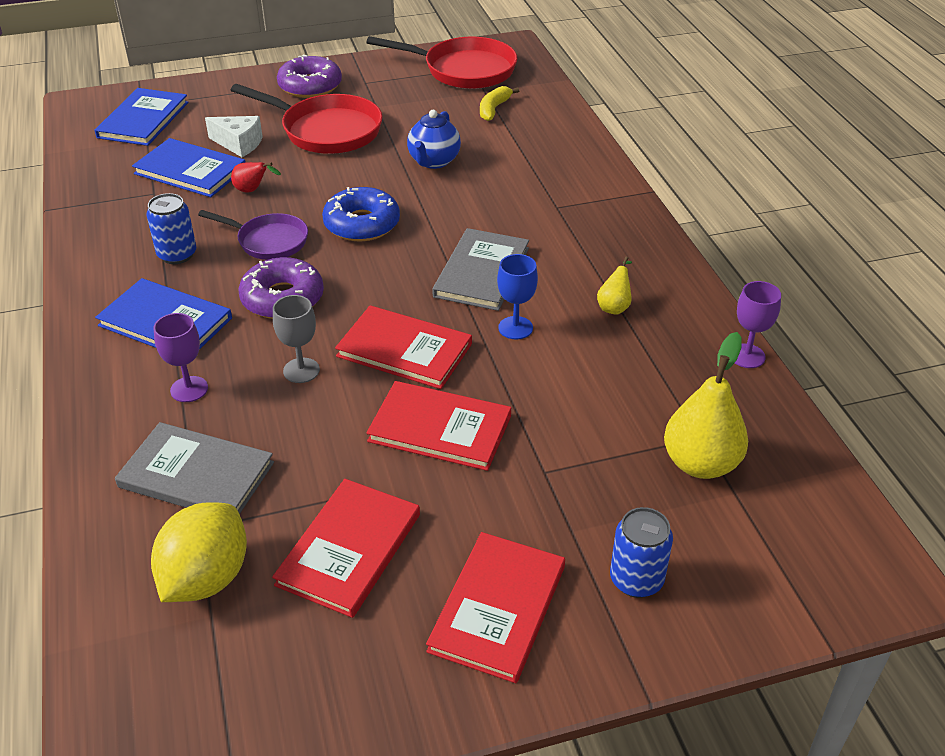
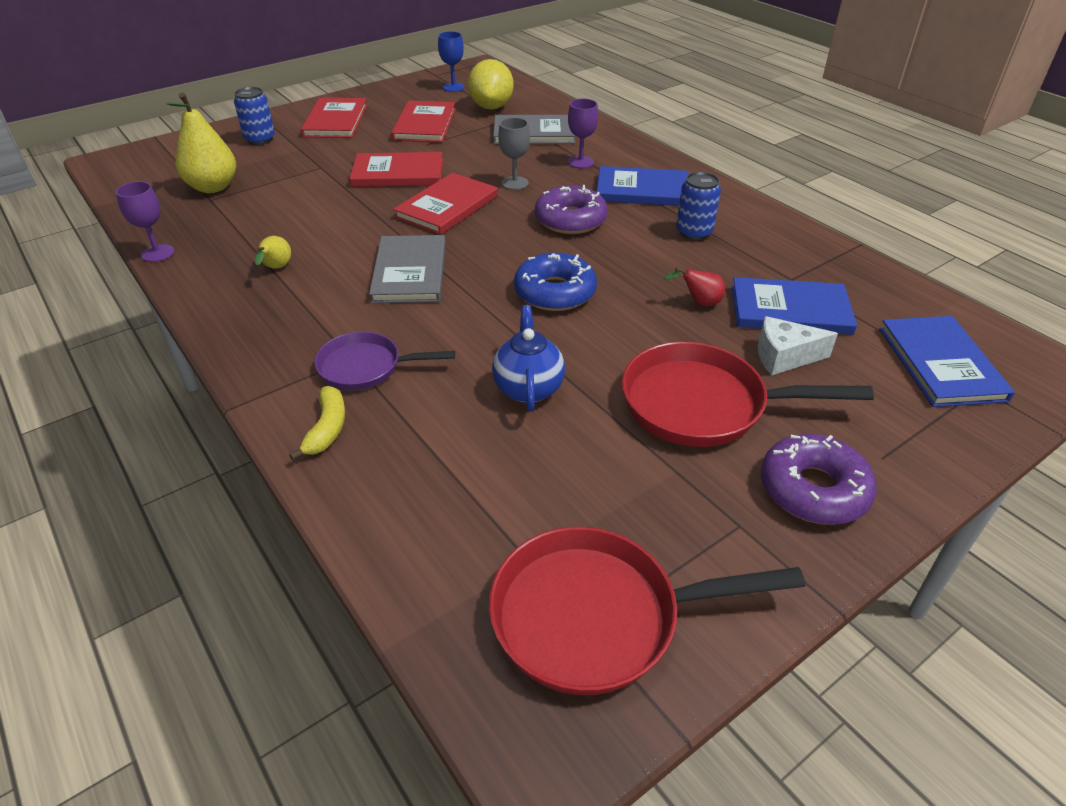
camera: 160 degrees right, 0 degrees up
(269, 241) = (628, 258): purple pan -> purple pan (365, 367)
(404, 350) = (447, 207): red book -> red book turned 60 degrees counterclockwise
(494, 109) = (493, 515): yellow banana -> yellow banana (327, 429)
(515, 328) = (363, 236): blue goblet -> blue goblet (453, 87)

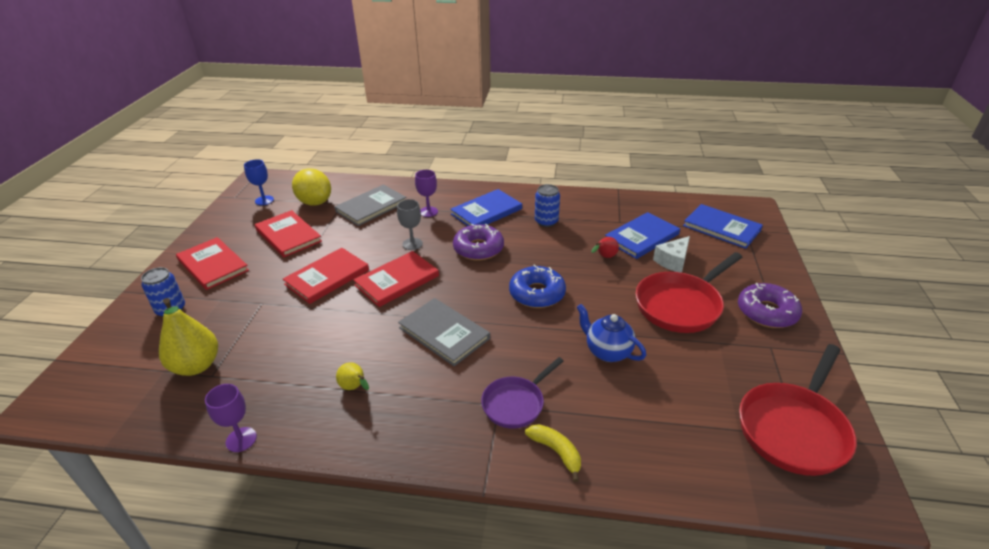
camera: 45 degrees left, 5 degrees down
(447, 207) = (397, 280): red book -> red book turned 60 degrees clockwise

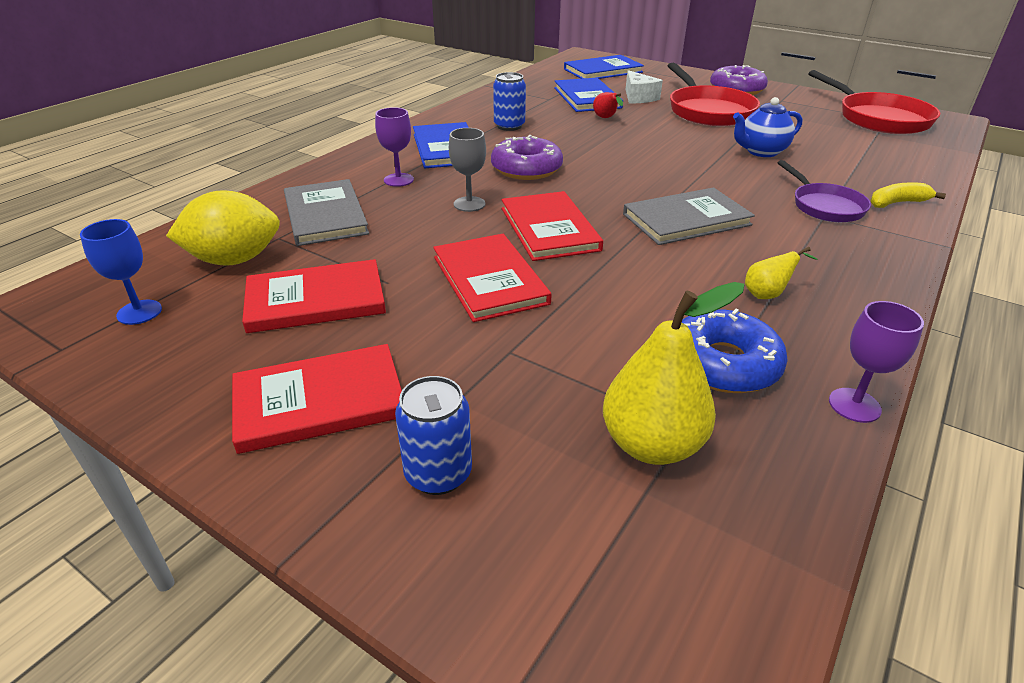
camera: 65 degrees left, 0 degrees up
(537, 293) = (645, 159): blue donut -> blue donut (723, 364)

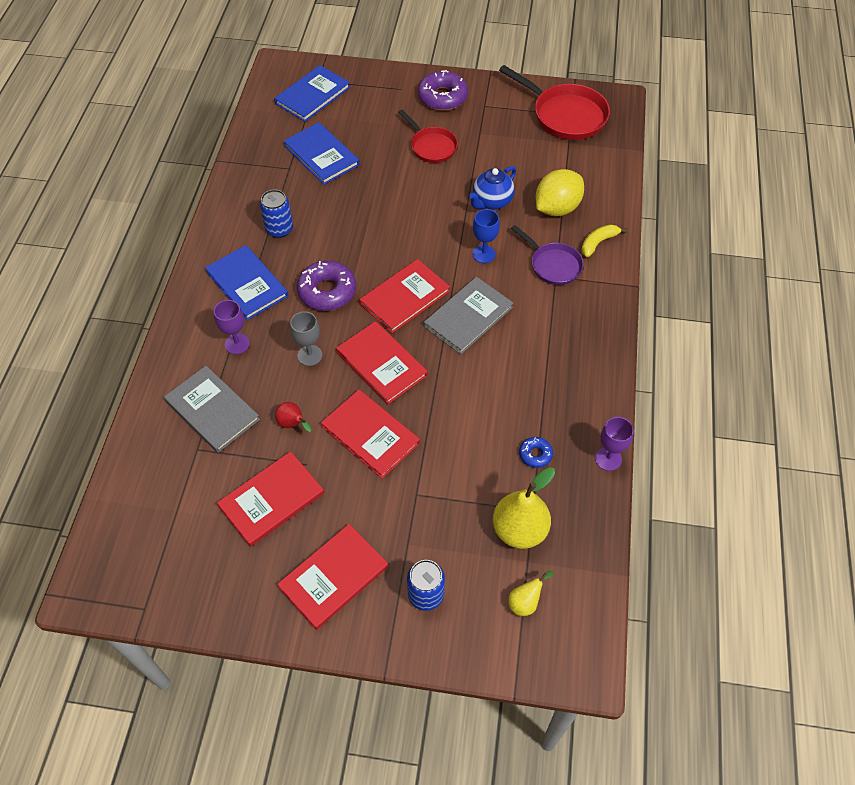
camera: 25 degrees left, 20 degrees up
(139, 312) = (165, 559): blue goblet -> blue goblet (483, 254)
(234, 260) = (185, 485): yellow lemon -> yellow lemon (556, 208)
(606, 118) = (354, 188): red pear -> red pear (293, 424)
(613, 190) = (404, 297): none -> red book
(638, 97) = (365, 140): white cheese -> none
(708, 111) = (431, 146): red pan -> red pan, size x0.61
(723, 364) = (535, 454): blue donut -> blue donut, size x0.51
(768, 294) = (542, 381): yellow pear -> yellow pear (525, 602)

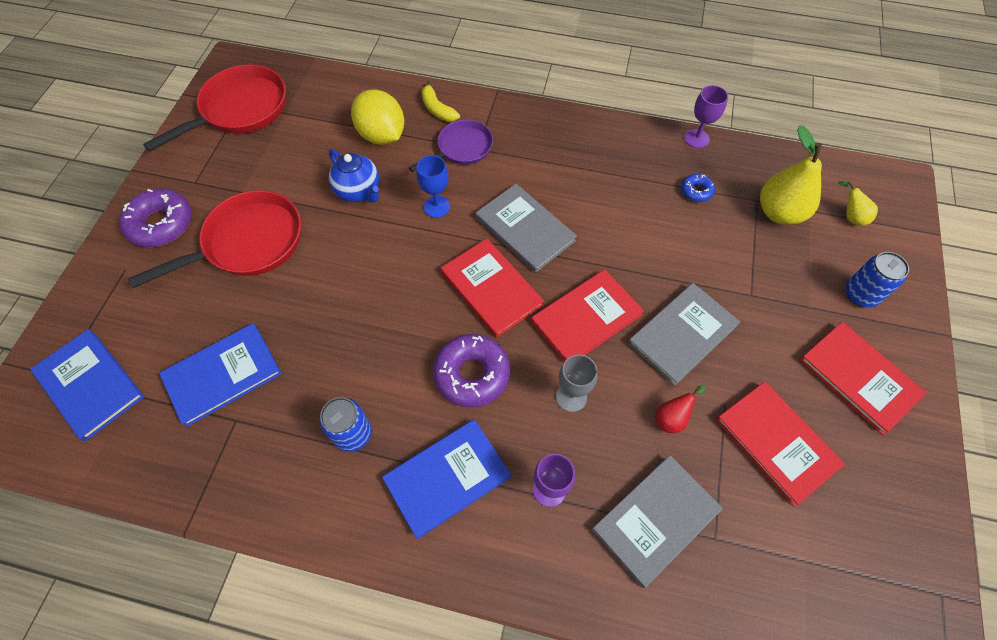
camera: 85 degrees left, 5 degrees up
(370, 435) = (682, 334): red book -> grey book
(431, 146) = (248, 243): red pan -> red pan, size x1.63

